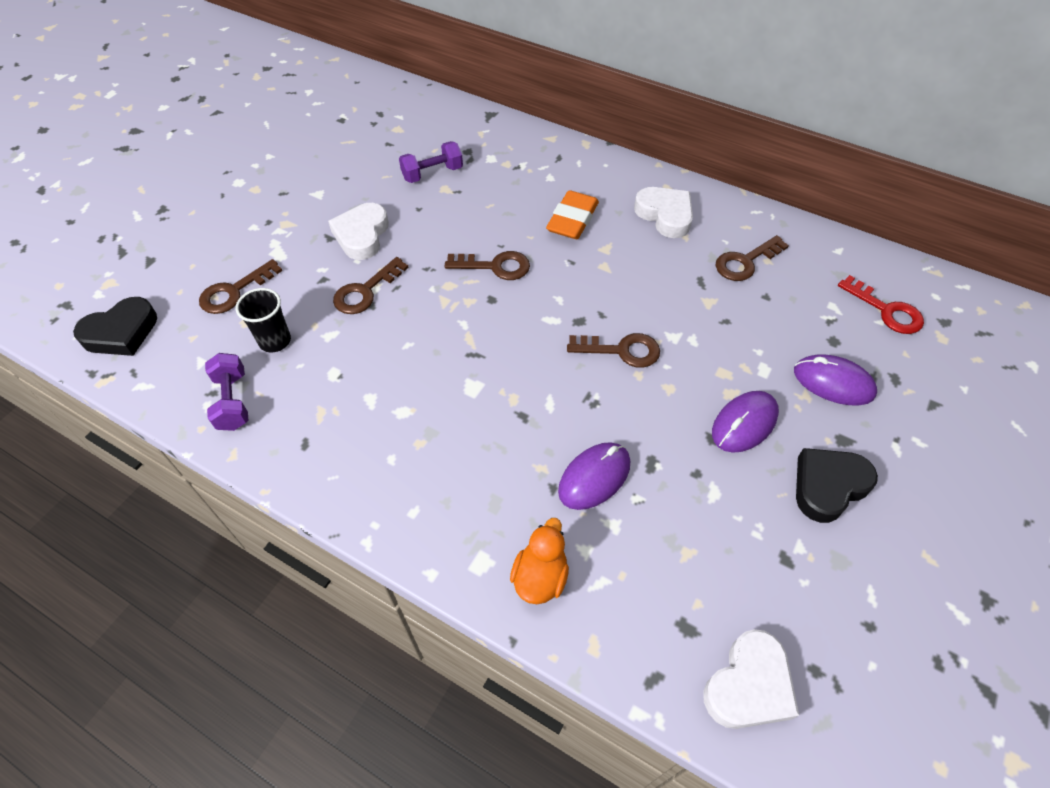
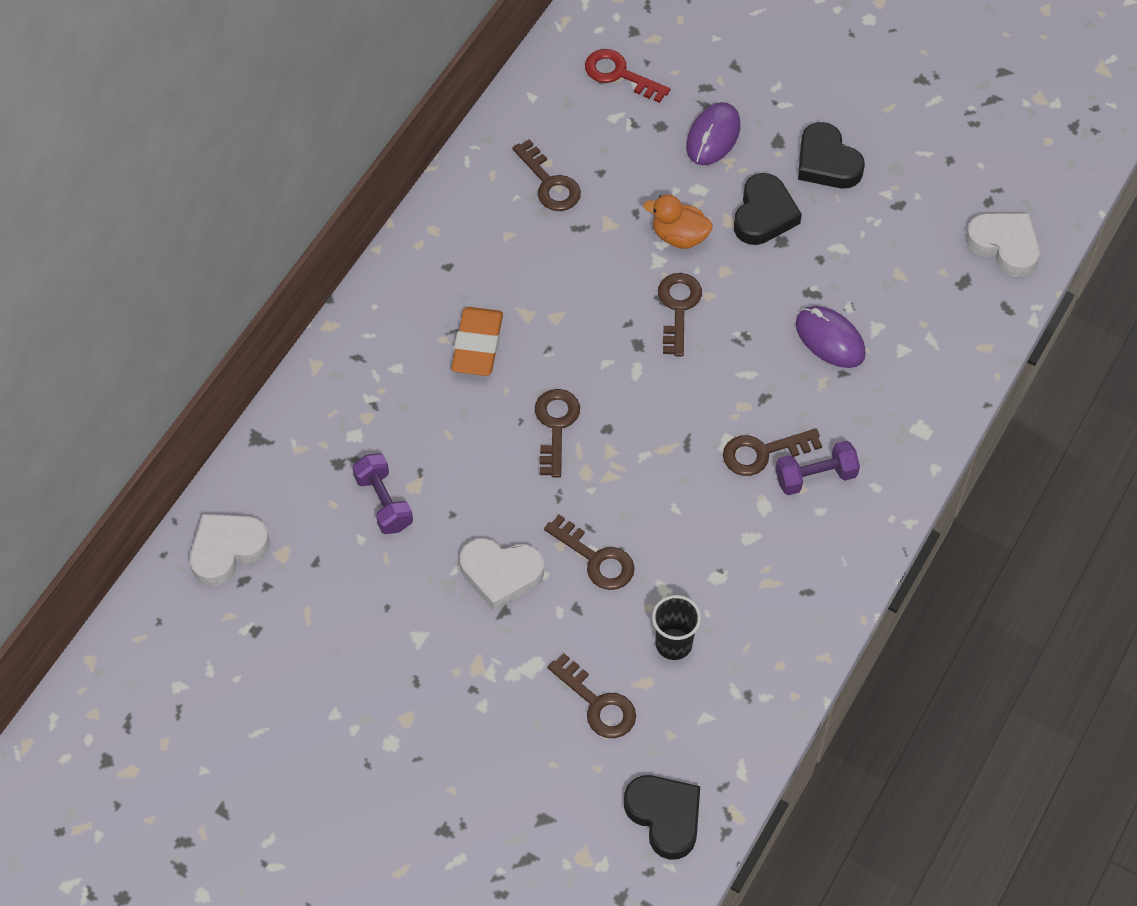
camera: 90 degrees left, 5 degrees up
(232, 401) = (758, 671): purple dumbbell -> purple dumbbell (815, 477)
(460, 412) = (762, 453): none -> brown key
(540, 577) = (930, 384): orange duck -> orange duck (679, 236)
(572, 220) = (477, 345): orange eraser -> orange eraser turned 75 degrees clockwise
(665, 215) = (471, 250): white heart -> white heart (227, 550)
(744, 424) = (764, 215): purple mouse -> black heart
(886, 310) = (619, 74): red key -> red key turned 105 degrees counterclockwise

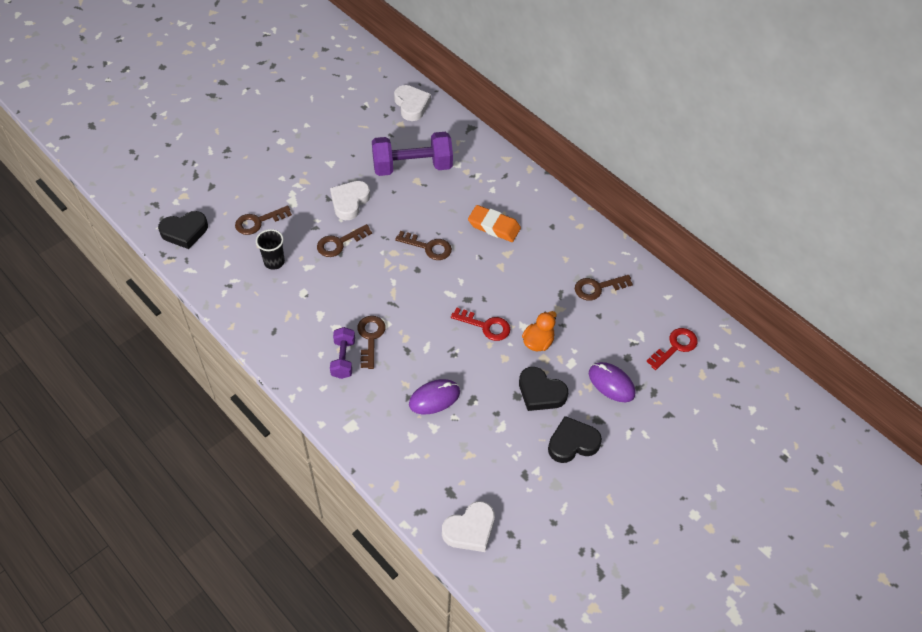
camera: 105 degrees right, 5 degrees down
(383, 502) = (412, 166): purple dumbbell -> purple dumbbell, size x1.84
(678, 308) = (486, 326): brown key -> red key

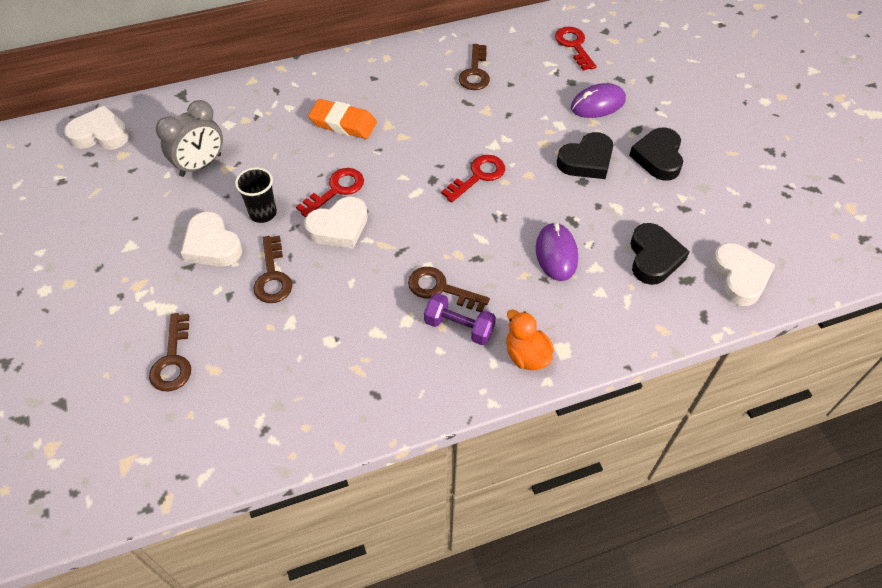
camera: 65 degrees left, 0 degrees up
(184, 232) = (125, 465): black heart -> black heart (653, 257)
(274, 262) = (257, 360): black cup -> black cup (263, 213)
(396, 261) = (339, 227): none -> white heart
(412, 166) = (200, 165): purple dumbbell -> grey clock
(428, 247) = (336, 190): brown key -> red key
(494, 226) = (343, 123): orange eraser -> orange eraser turned 60 degrees clockwise
(538, 342) = (521, 141): orange duck -> orange duck (526, 355)

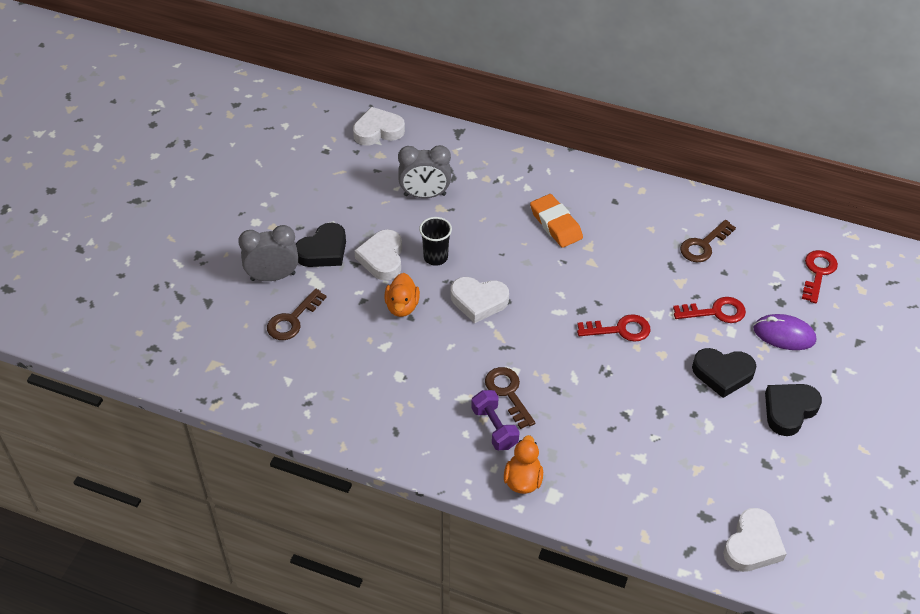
camera: 40 degrees right, 5 degrees down
(100, 134) = (378, 131): white heart -> white heart turned 60 degrees counterclockwise
(113, 332) = (273, 277): none -> grey clock
(272, 276) = (402, 306): brown key -> orange duck
(336, 190) = (502, 272): red key -> red key (715, 312)
(556, 254) = (620, 427): purple mouse -> none
(653, 257) = (696, 482): black heart -> black heart (323, 250)

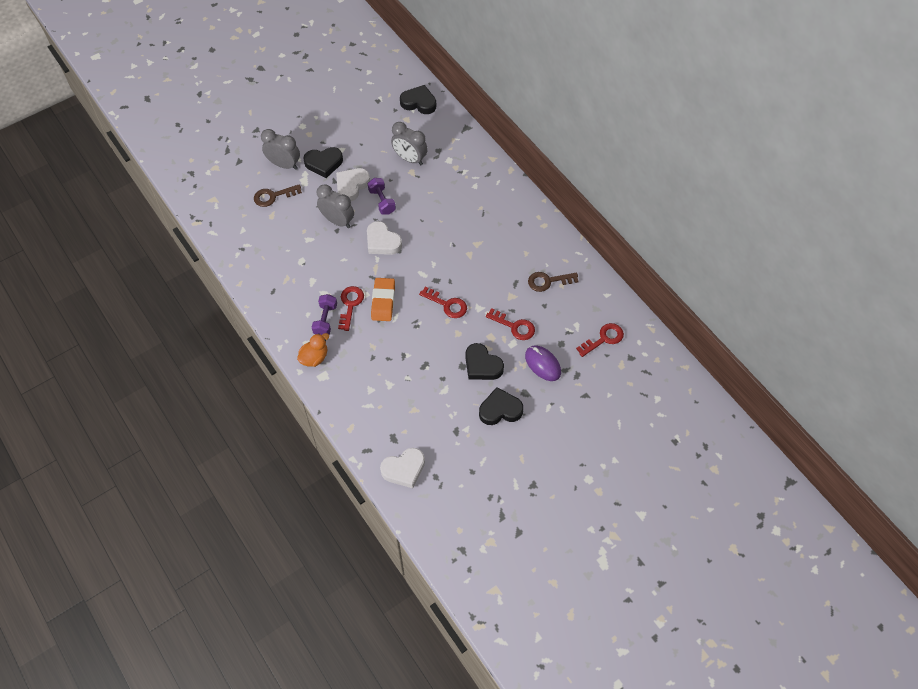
camera: 35 degrees right, 10 degrees up
(378, 131) = (419, 103): white heart -> black heart
(402, 306) = (337, 221): orange duck -> grey clock
(435, 257) = (382, 201): black cup -> purple dumbbell
(508, 393) = (350, 305): brown key -> red key
(555, 224) = (470, 219): orange eraser -> orange eraser (383, 301)

